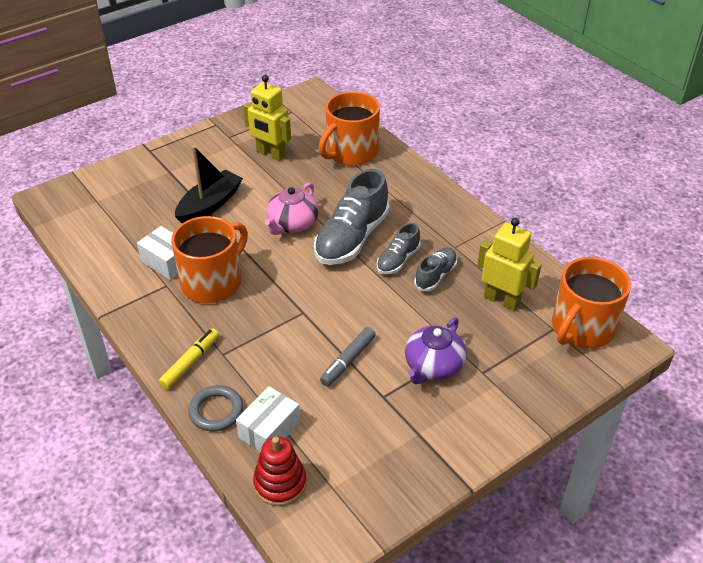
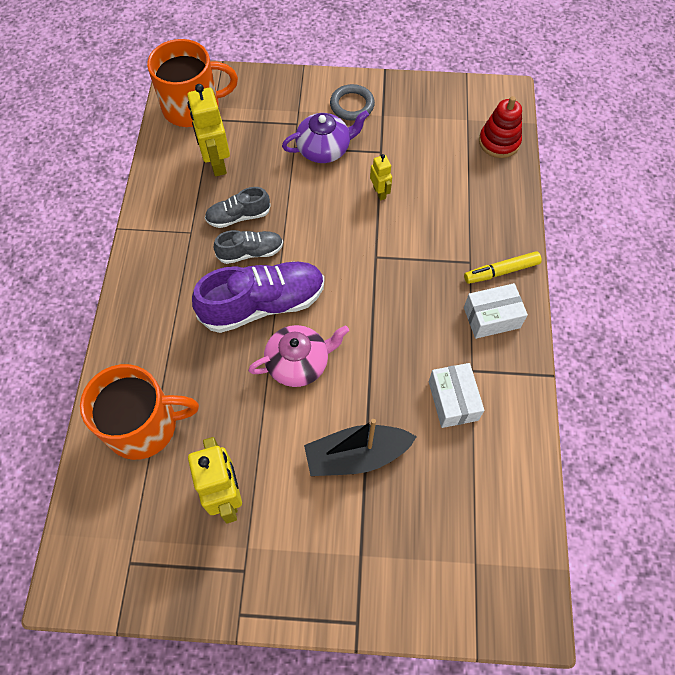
camera: 140 degrees left, 20 degrees up
(212, 282) = (427, 343): orange mug -> none
(216, 411) = (507, 218): grey ring -> grey ring (352, 105)
(269, 430) = (479, 179): white box -> white box (491, 317)
(348, 361) = (379, 192): grey marker -> yellow robot
(351, 238) = (263, 304): grey shoe -> purple shoe

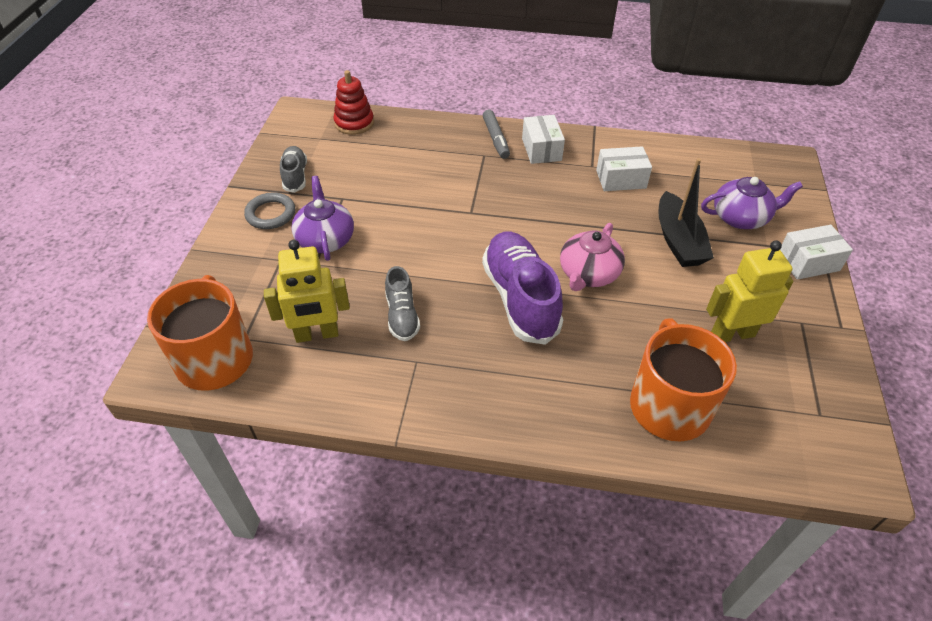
camera: 85 degrees left, 15 degrees down
(250, 252) = (453, 306): grey shoe -> grey shoe (295, 176)
(299, 363) = (588, 274): pink teapot -> pink teapot turned 135 degrees counterclockwise
(336, 599) = (808, 262): none -> white box
(379, 192) = (394, 203): yellow robot -> none
(404, 532) = (741, 218): none -> purple teapot
(501, 271) = (495, 139): yellow marker -> grey marker

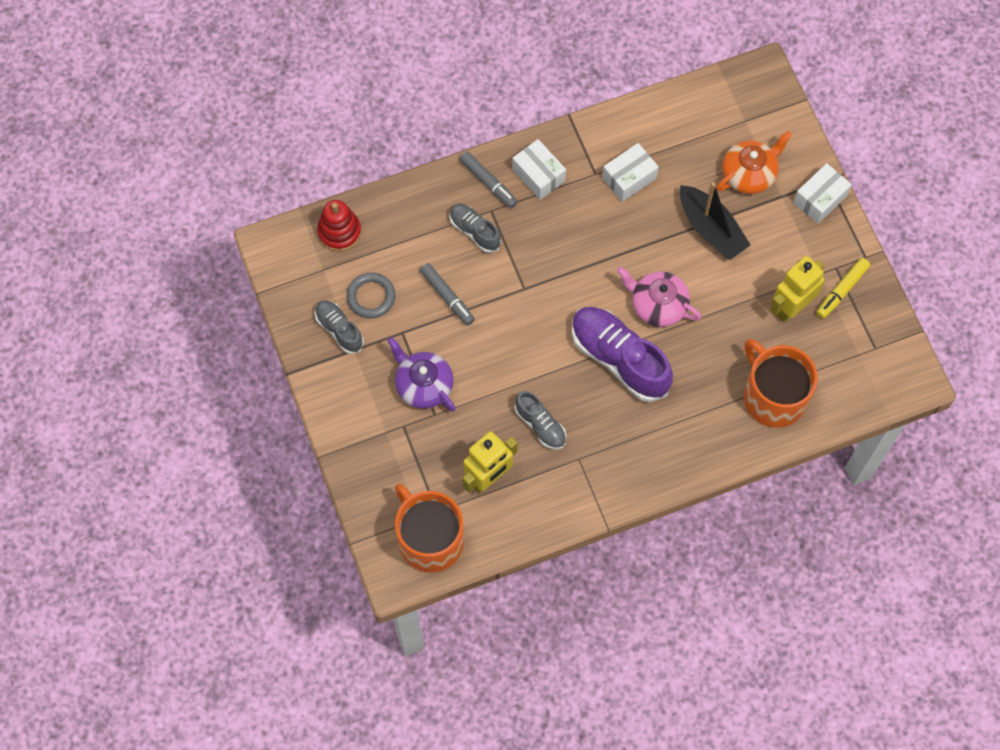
camera: 30 degrees left, 20 degrees up
(271, 214) = (354, 384): grey ring -> grey ring (371, 297)
(400, 191) = (447, 297): none -> grey marker
(459, 161) = (474, 231): none -> grey shoe
(588, 274) = (658, 305): pink teapot -> pink teapot turned 120 degrees clockwise
(741, 218) = (749, 174): purple teapot -> orange teapot
(800, 344) = (841, 291): none -> yellow marker

